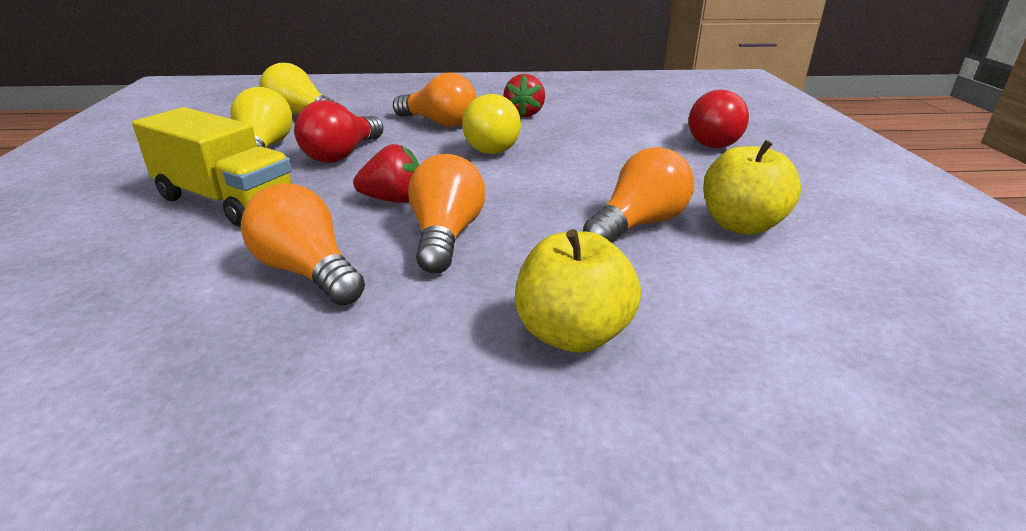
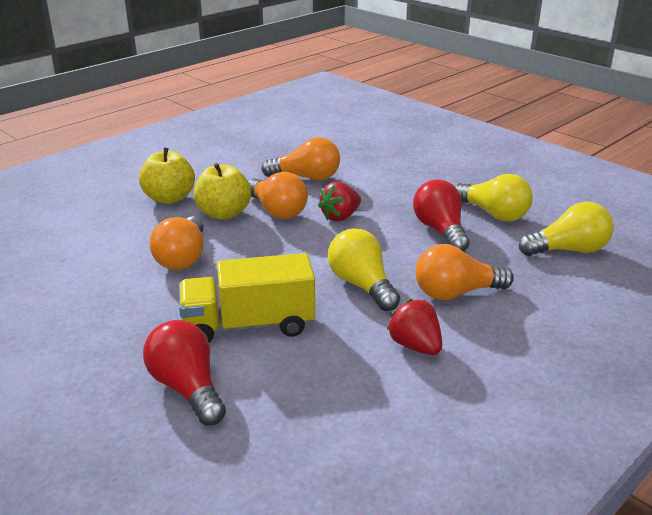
camera: 140 degrees right, 0 degrees up
(226, 201) = (416, 184): yellow truck -> yellow truck (248, 325)
(741, 225) = (117, 283): yellow apple -> yellow apple (224, 213)

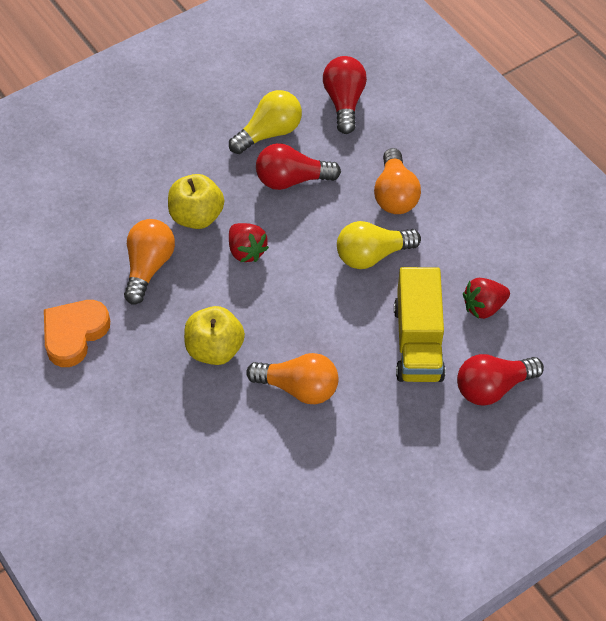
camera: 80 degrees left, 25 degrees up
(169, 198) = (165, 399): yellow apple -> yellow apple (196, 216)
(231, 158) = (74, 334): none -> orange heart
(277, 211) = (220, 302): orange light bulb -> none
(415, 346) = (461, 237): red strawberry -> red strawberry (483, 307)
(568, 250) = (344, 102): yellow light bulb -> red light bulb

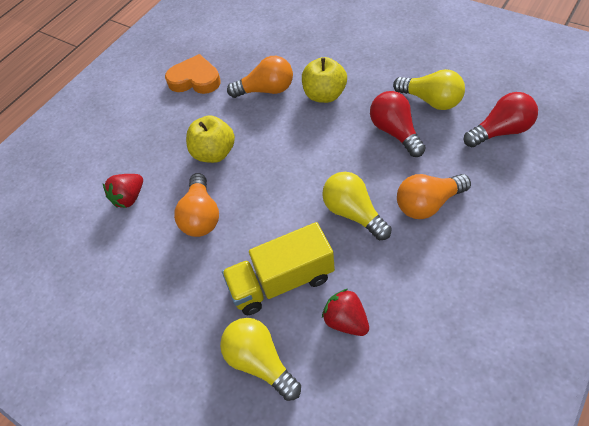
camera: 75 degrees right, 0 degrees up
(246, 251) = (310, 134): red strawberry -> red strawberry (129, 198)
(492, 387) = (260, 361): red light bulb -> yellow light bulb

